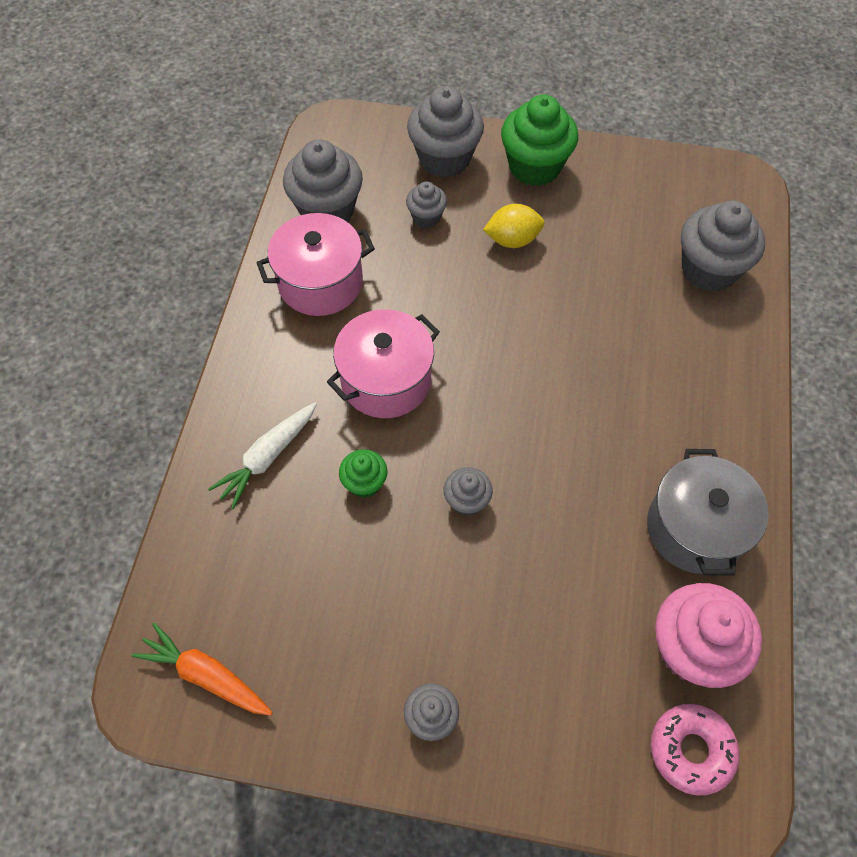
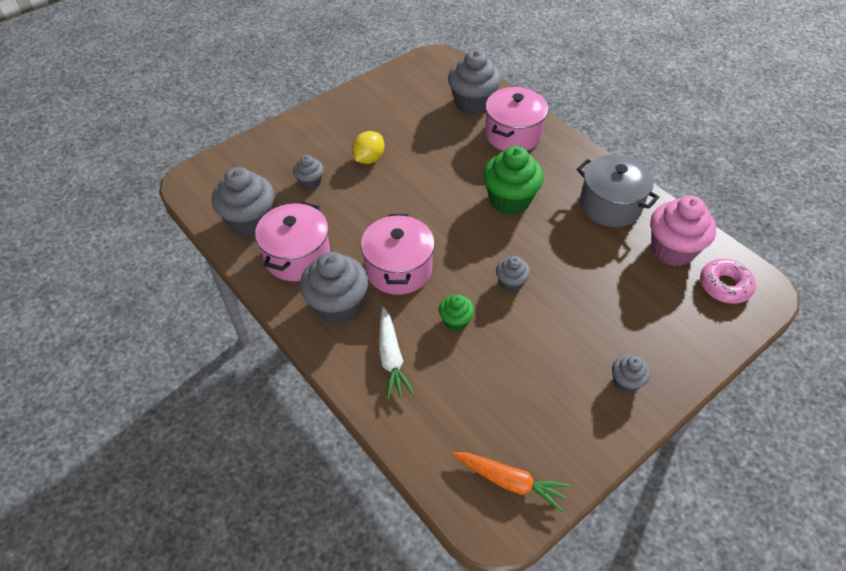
camera: 50 degrees left, 10 degrees down
(206, 675) = (510, 482): orange carrot -> orange carrot turned 135 degrees counterclockwise
(444, 158) = (280, 150): grey cupcake -> grey cupcake (337, 306)
(534, 167) = (333, 120): green cupcake -> green cupcake (509, 200)
(702, 345) = (513, 134): none -> pink pot

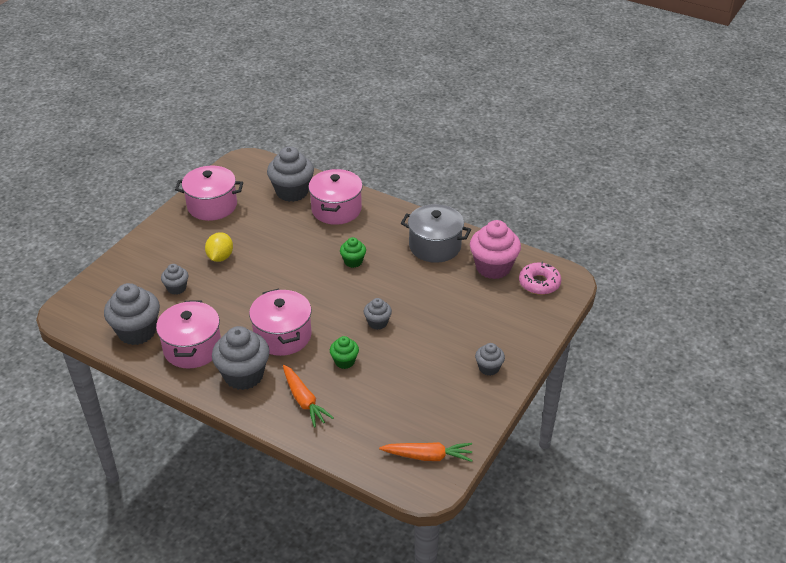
camera: 20 degrees left, 10 degrees down
(383, 99) = (212, 206): none -> pink pot
(391, 358) = (304, 400): white carrot -> orange carrot
(509, 200) = (353, 261): green cupcake -> green cupcake, size x0.52

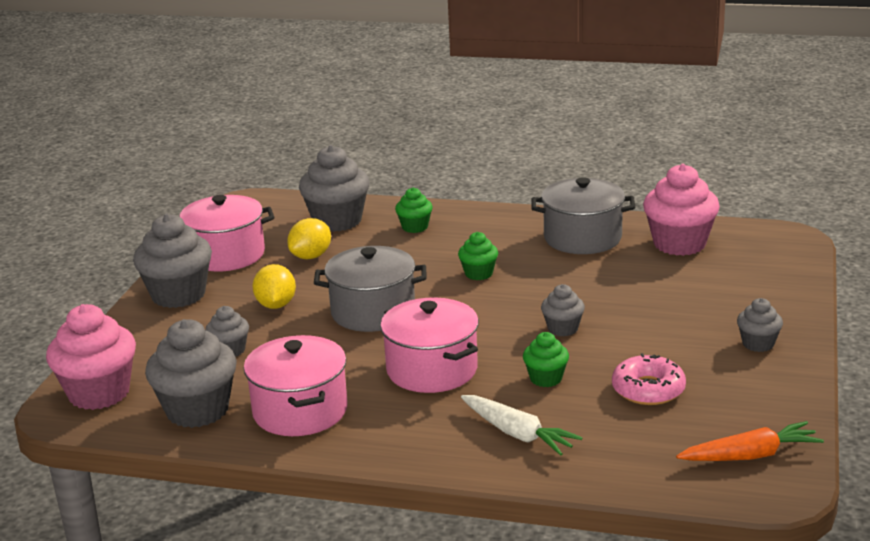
camera: 15 degrees left, 15 degrees down
(90, 303) = (99, 393): none -> pink cupcake
(243, 375) = (403, 425): grey cupcake -> grey cupcake (178, 295)
(261, 220) = (311, 256): none -> yellow lemon
(273, 278) = (373, 312): none -> grey pot
(304, 400) = (517, 434): orange carrot -> white carrot
(336, 209) = (415, 227): pink pot -> green cupcake
(539, 283) = (754, 247): pink donut -> pink donut (648, 389)

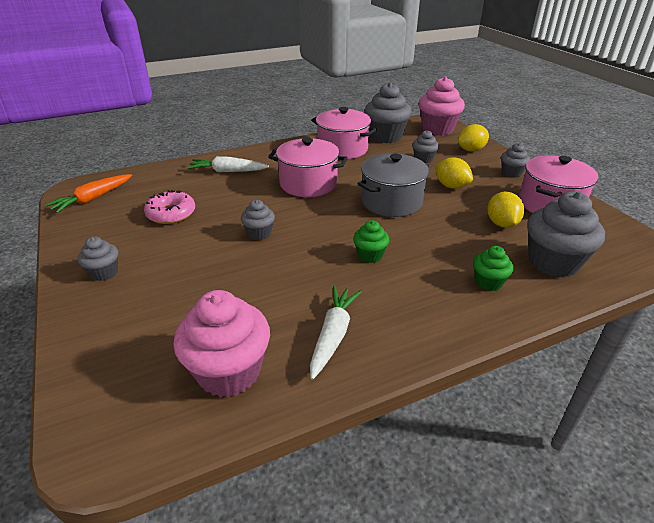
camera: 140 degrees right, 10 degrees up
(144, 340) = (471, 150): none -> yellow lemon
(178, 295) = (511, 173): grey cupcake -> grey cupcake, size x0.52
(546, 378) = (239, 200): green cupcake -> none
(582, 238) = (333, 335): grey pot -> white carrot

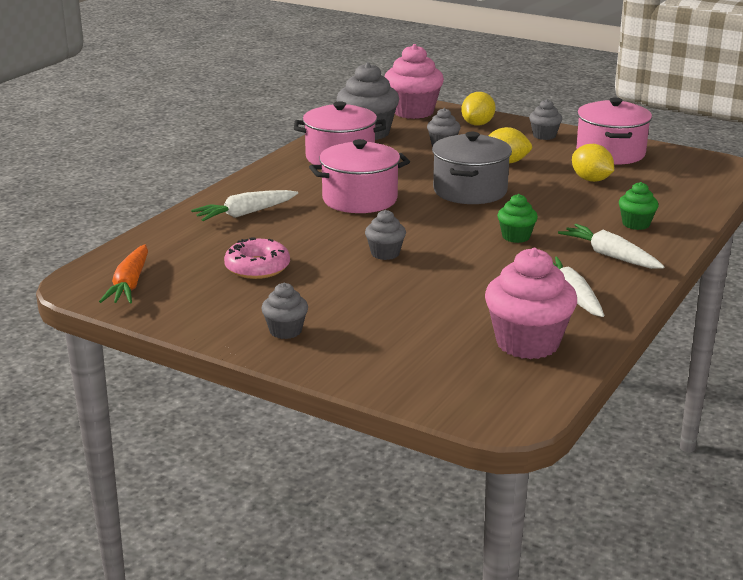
camera: 35 degrees left, 10 degrees down
(422, 307) = (610, 256): none -> white carrot
(553, 262) = (665, 195): grey cupcake -> none

